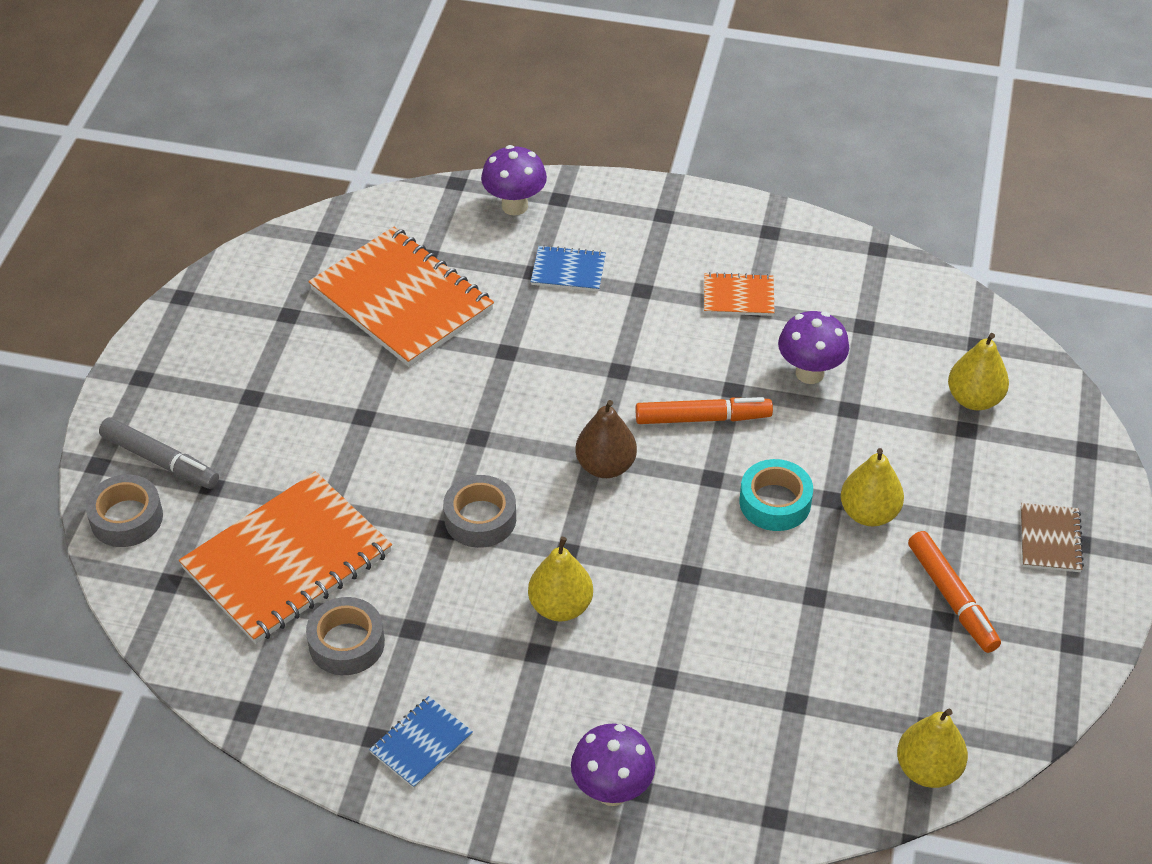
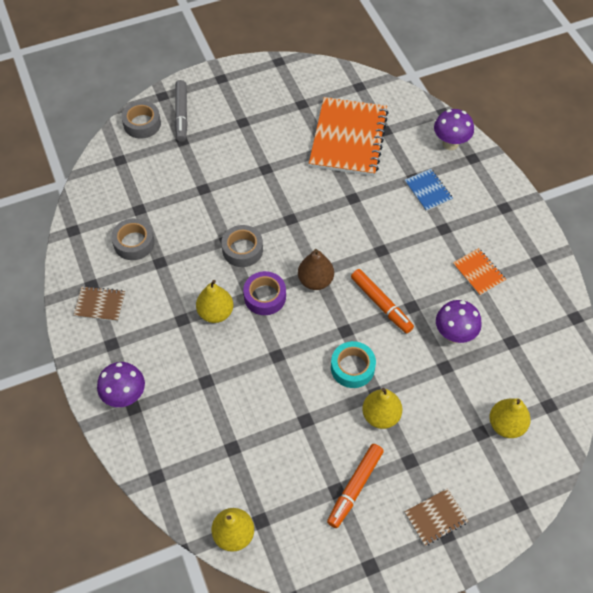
camera: 55 degrees right, 10 degrees up
(287, 560) = (162, 193): orange notebook -> none
(421, 744) = (100, 305): blue notebook -> brown notebook
(582, 536) = (265, 297): none -> purple tape

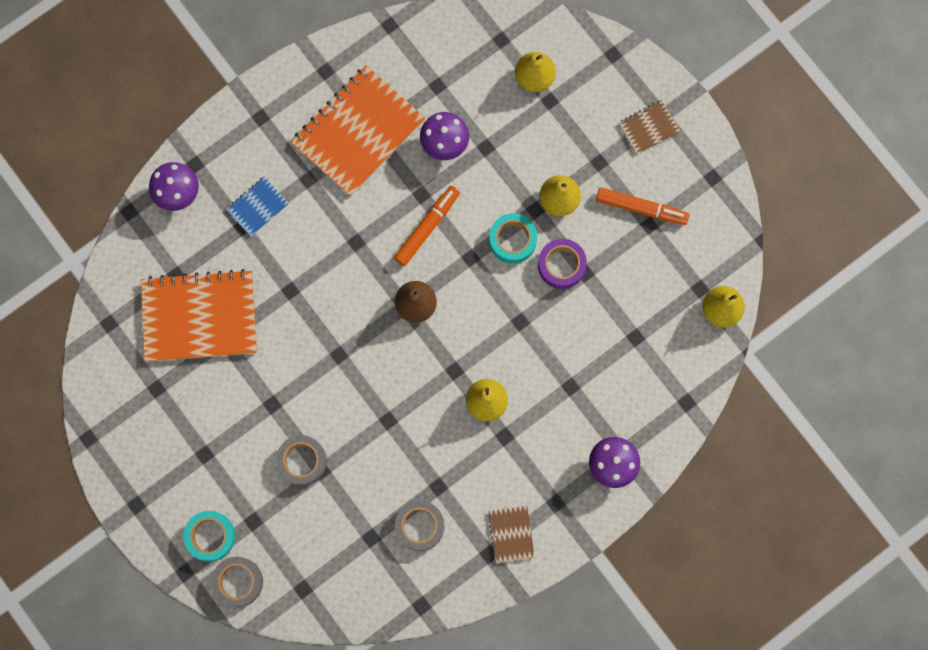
camera: 105 degrees left, 20 degrees up
(181, 114) = (210, 536): grey marker -> turquoise tape
(242, 249) = (396, 397): grey tape -> grey tape (302, 461)
(265, 297) = (451, 355): purple tape -> purple tape (561, 265)
(435, 517) = (648, 128): brown notebook -> brown notebook turned 75 degrees counterclockwise
(478, 272) = (358, 132): orange notebook -> orange notebook, size x2.17

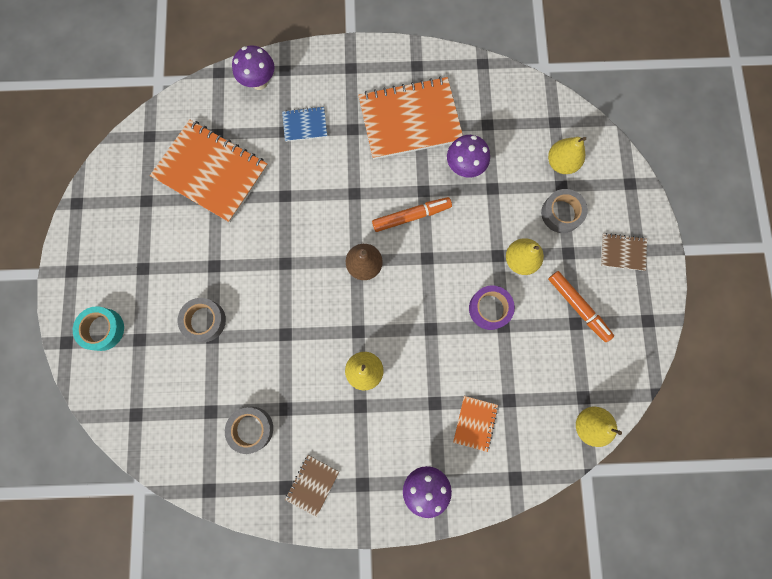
camera: 35 degrees right, 0 degrees up
(238, 582) = (96, 376): grey tape -> grey tape (561, 213)
(512, 240) = (466, 266): turquoise tape -> none
(618, 379) = (475, 423): none -> orange notebook

